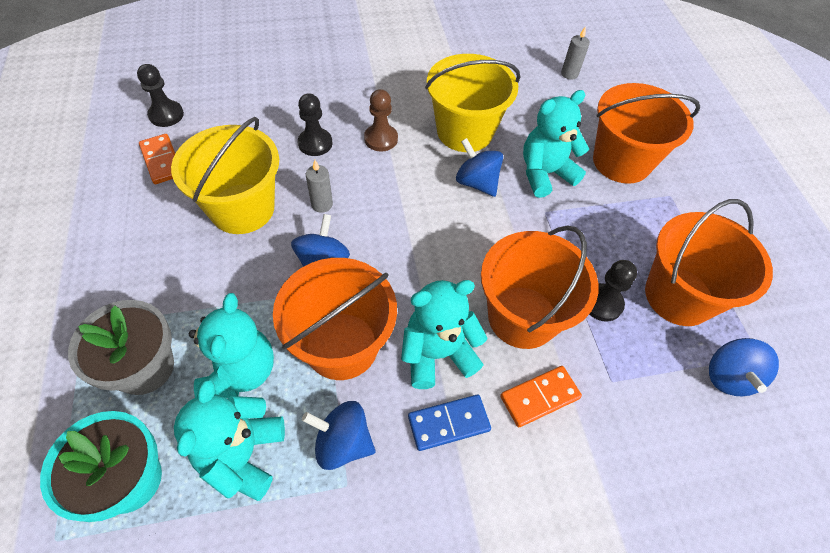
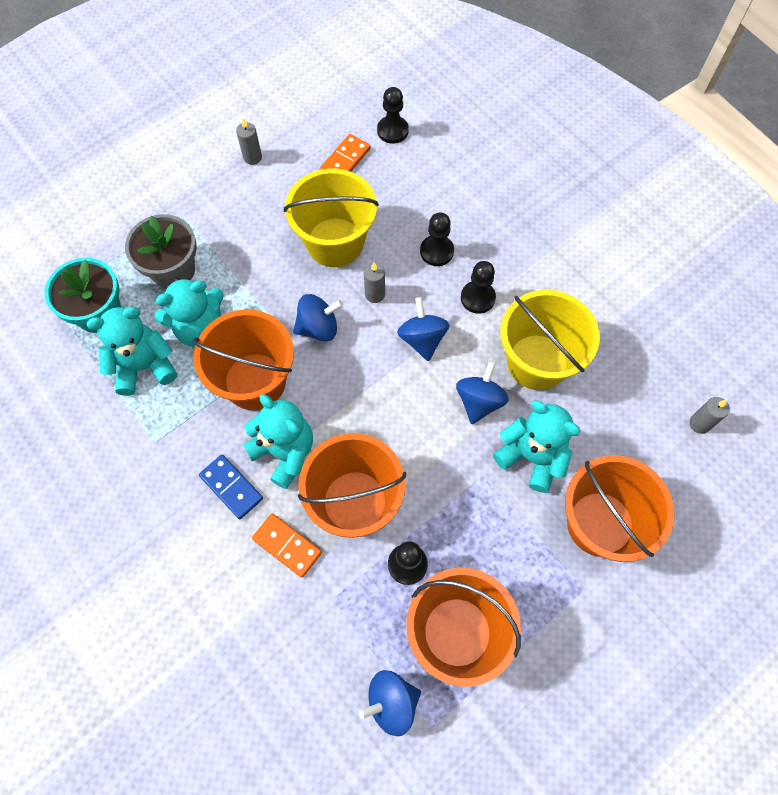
camera: 65 degrees right, 10 degrees up
(80, 230) = (252, 157): none -> grey candle
(342, 442) = (182, 423): blue spinning top -> blue spinning top (422, 339)
(381, 139) = (477, 298): brown pawn -> black pawn

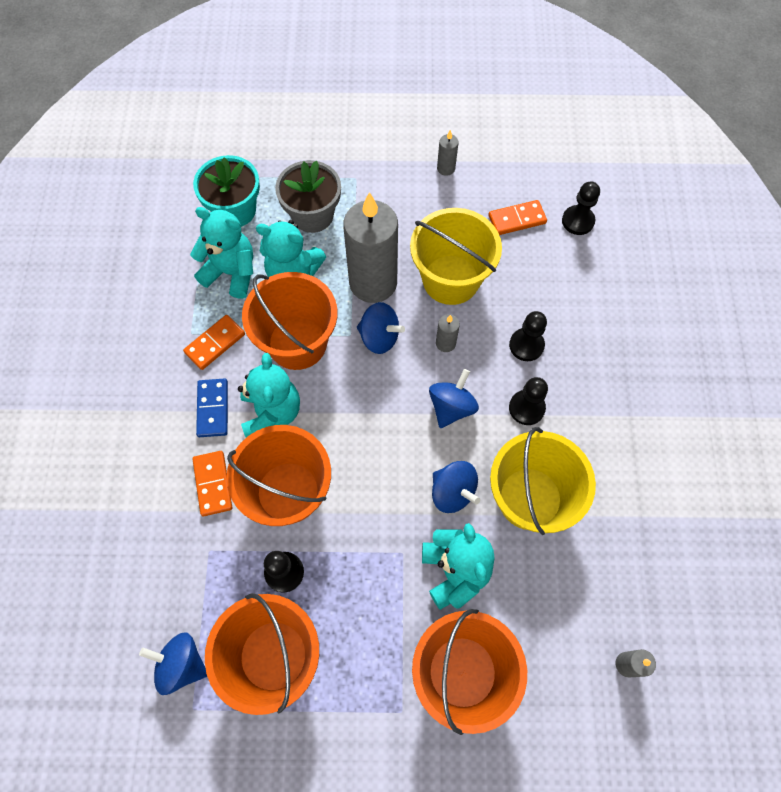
camera: 40 degrees right, 0 degrees up
(183, 434) = (215, 343): none -> orange domino
(274, 289) = (373, 283): none -> grey candle
(479, 401) = (452, 492): blue spinning top -> blue spinning top turned 75 degrees clockwise

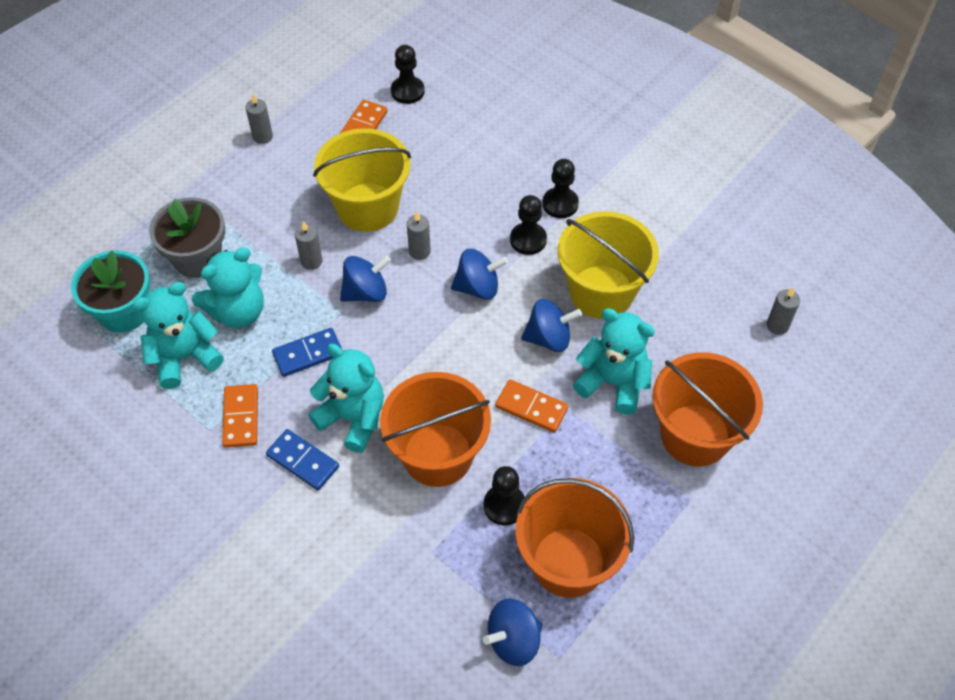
camera: 50 degrees left, 10 degrees down
(213, 484) = (374, 508): orange domino -> orange domino (531, 408)
(297, 343) = (308, 354): orange bucket -> blue domino
(373, 283) = (311, 261): grey candle -> grey candle, size x0.41
(451, 407) = (478, 287): blue spinning top -> blue spinning top turned 105 degrees clockwise
(526, 345) = (476, 201): black pawn -> black pawn (560, 204)

